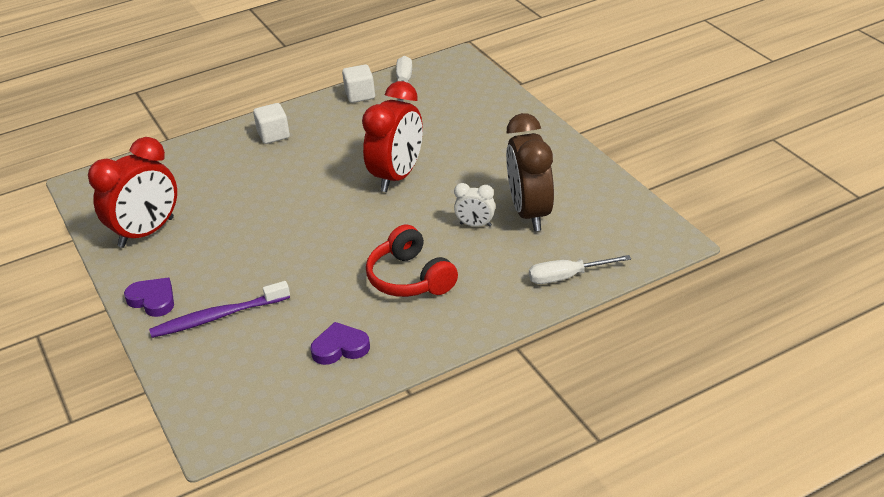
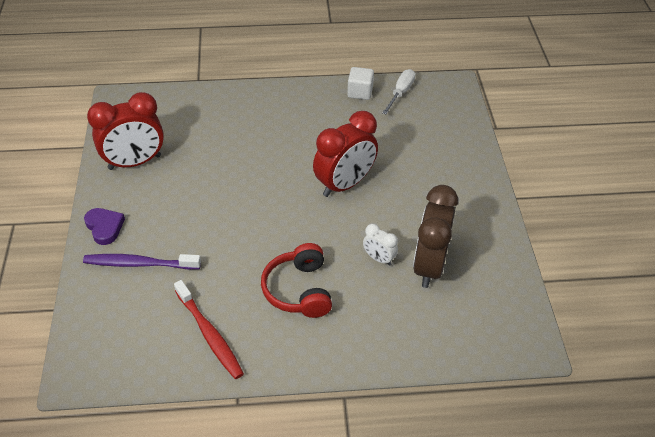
camera: 20 degrees right, 10 degrees up
(273, 135) = (274, 106): white cube -> none
(340, 348) = (209, 334): purple heart -> red toothbrush
(567, 277) = (423, 345): white screwdriver -> none

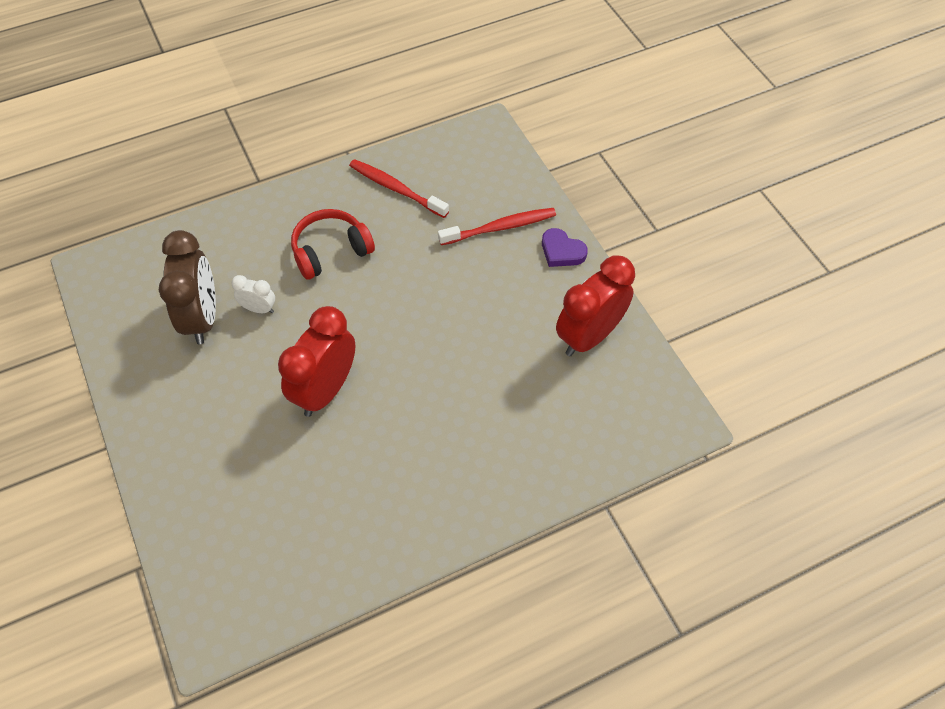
camera: 160 degrees right, 10 degrees up
(139, 264) = (500, 227): purple toothbrush -> red toothbrush
(299, 290) = (331, 251): red headphones -> red headphones turned 90 degrees counterclockwise
(360, 92) = (356, 565): white cube -> none
(400, 93) = (293, 588): white screwdriver -> none

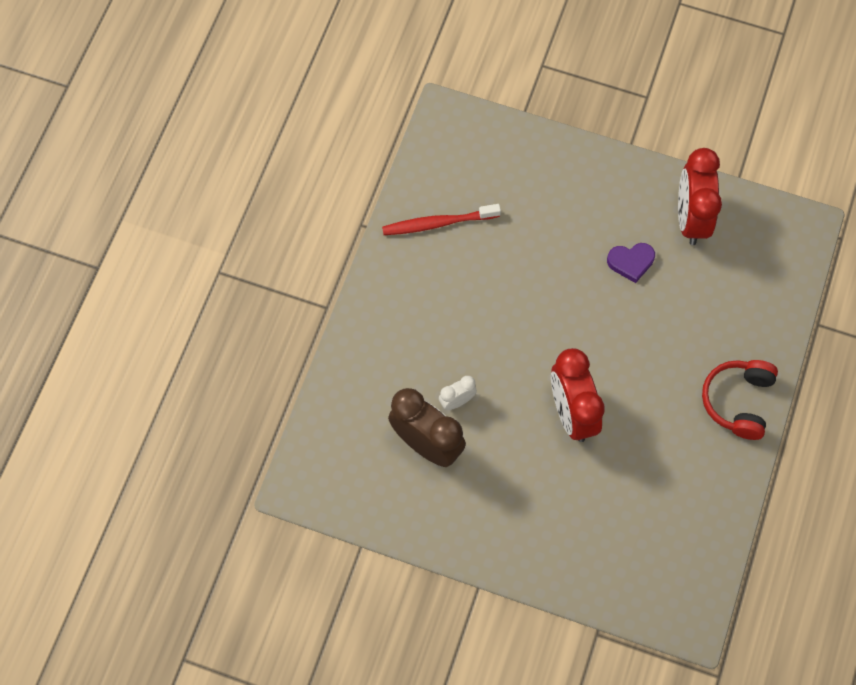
camera: 45 degrees left, 10 degrees up
(331, 251) = (452, 313): red headphones -> red headphones (738, 401)
(500, 227) = (545, 189): red toothbrush -> none
(562, 251) = (606, 170): purple heart -> purple heart (631, 262)

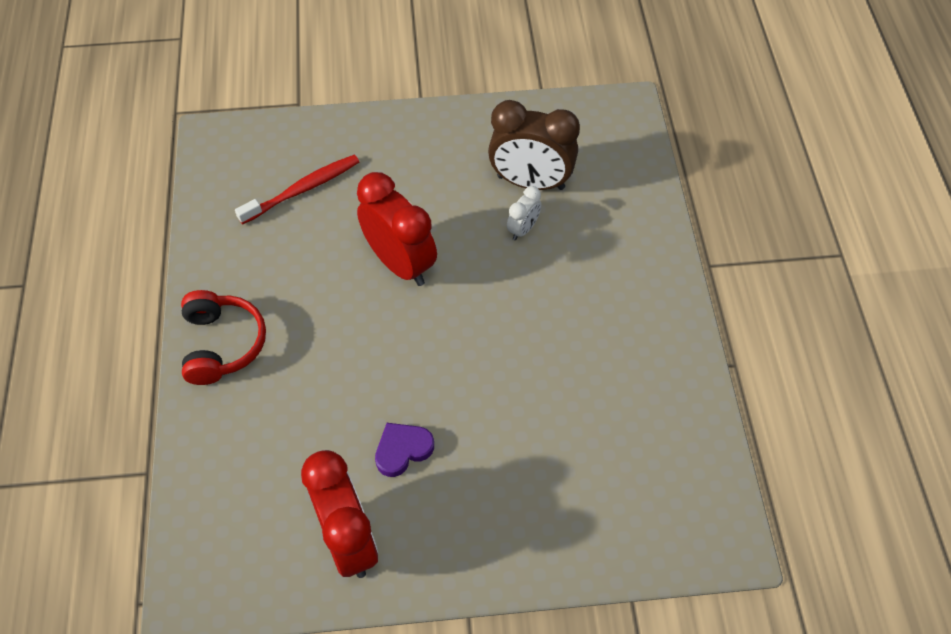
camera: 155 degrees right, 10 degrees down
(438, 223) = (651, 400): red toothbrush -> red toothbrush (303, 189)

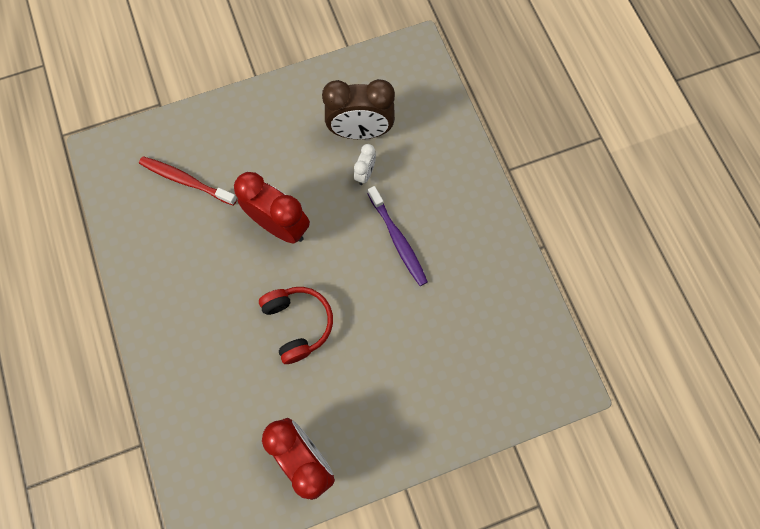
camera: 15 degrees left, 15 degrees up
(222, 344) = (164, 328): red headphones -> red headphones (298, 324)
(303, 189) = (186, 180): red toothbrush -> red toothbrush turned 105 degrees counterclockwise
(402, 450) = (324, 377): purple heart -> none
(543, 313) = (398, 240): none -> purple toothbrush

